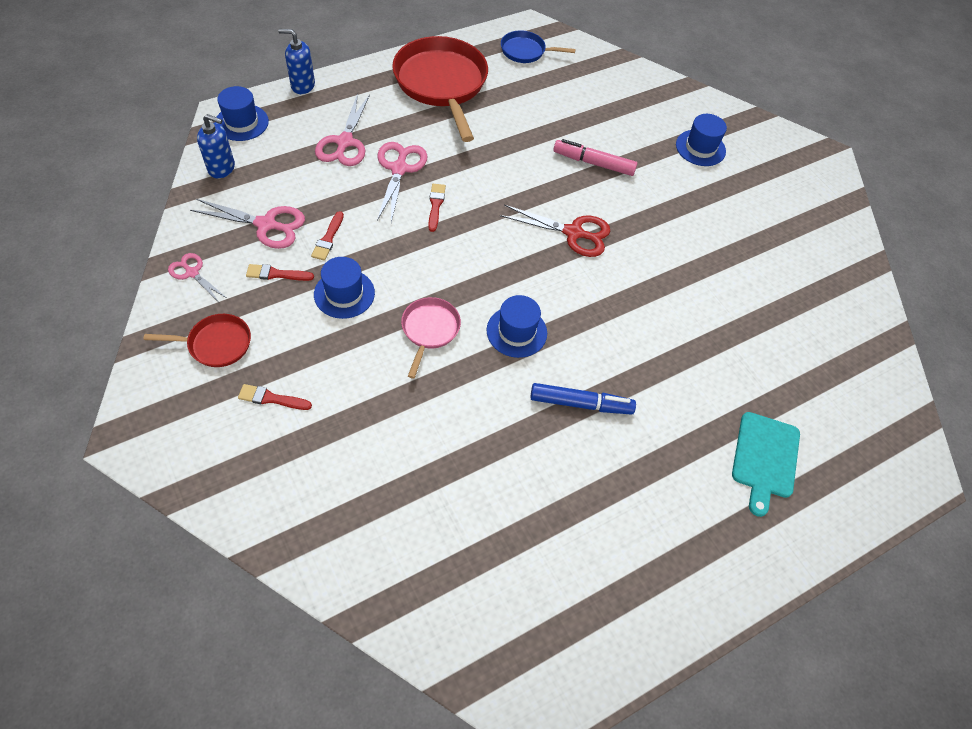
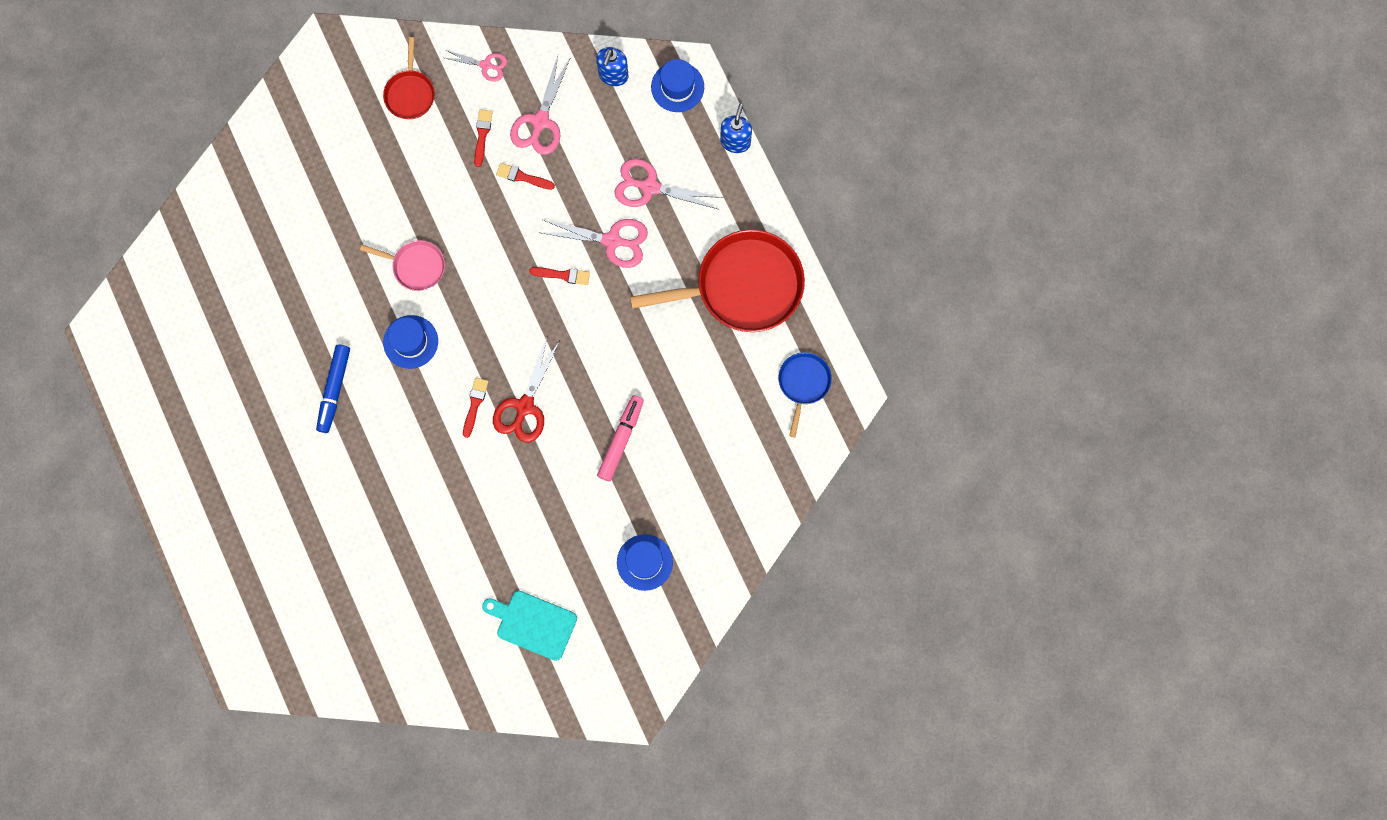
camera: 100 degrees right, 20 degrees up
(192, 273) = (486, 65): pink scissors -> pink scissors turned 60 degrees clockwise
(271, 398) = (355, 141): red brush -> red brush (475, 404)
(344, 294) = (458, 193): blue hat -> none
(765, 458) = (272, 540): turquoise cutting board -> turquoise cutting board (533, 624)

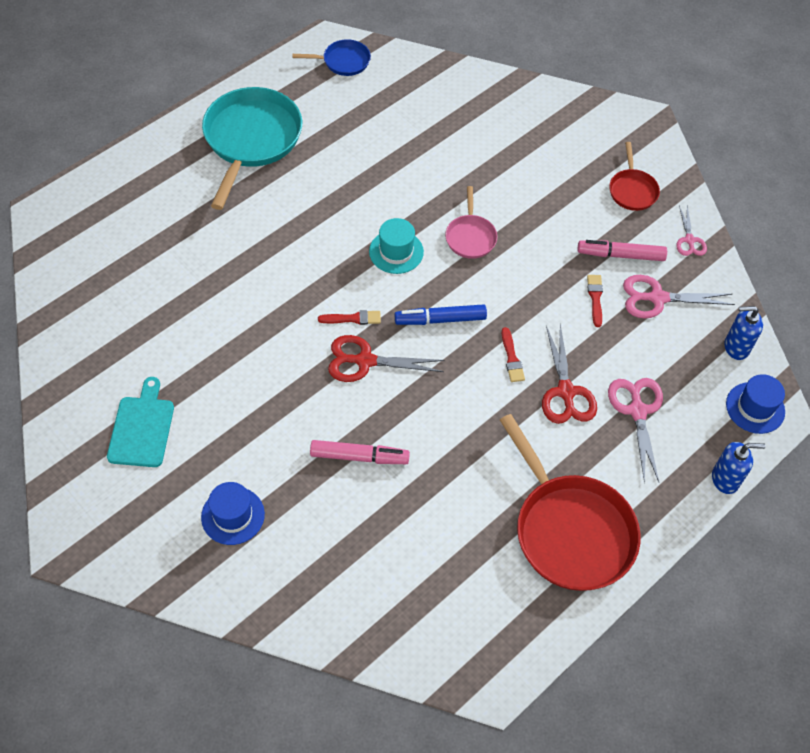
camera: 70 degrees right, 20 degrees down
(219, 445) = (251, 140): none -> turquoise pan
(334, 390) = (329, 206): blue marker -> blue marker (440, 319)
(410, 93) = (632, 190): red pan -> red pan turned 75 degrees counterclockwise
(410, 342) = (396, 252): blue hat -> turquoise hat
(482, 135) = (620, 255): red brush -> pink marker
(612, 241) = (565, 392): pink scissors -> red scissors
(803, 383) = (485, 626): blue pan -> blue pan (343, 61)

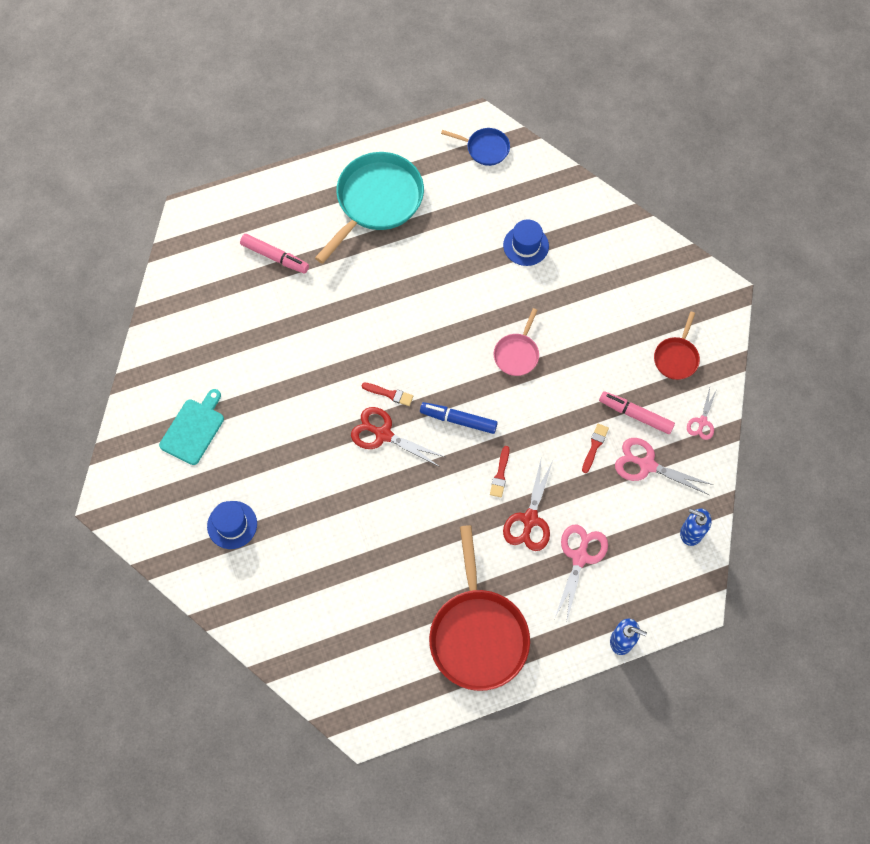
camera: 25 degrees right, 10 degrees up
(359, 457) = (344, 513): pink marker -> pink marker (275, 257)
(396, 252) = (450, 346): turquoise hat -> none
(755, 408) = (678, 591): blue hat -> blue hat (526, 245)

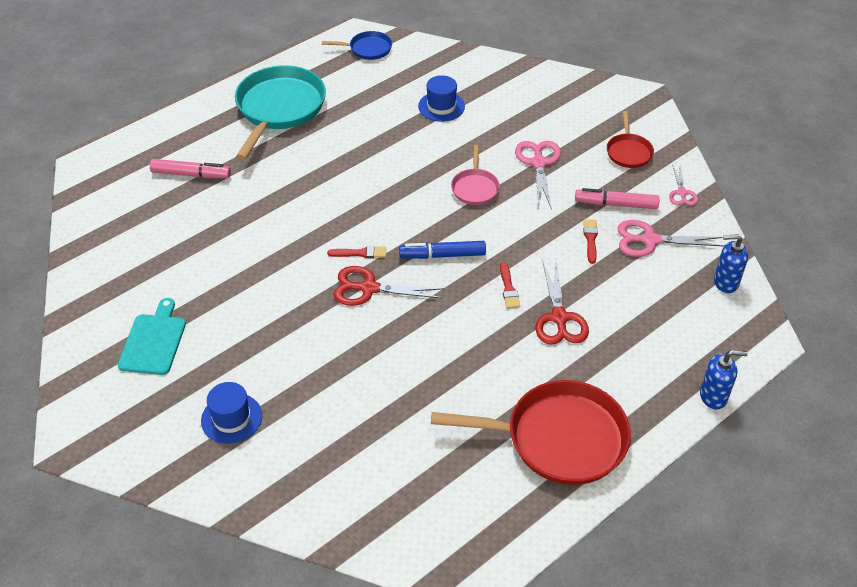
camera: 20 degrees left, 20 degrees down
(478, 634) = (558, 438): red pan -> red pan turned 60 degrees counterclockwise
(580, 557) = (628, 335): pink scissors -> pink scissors (539, 163)

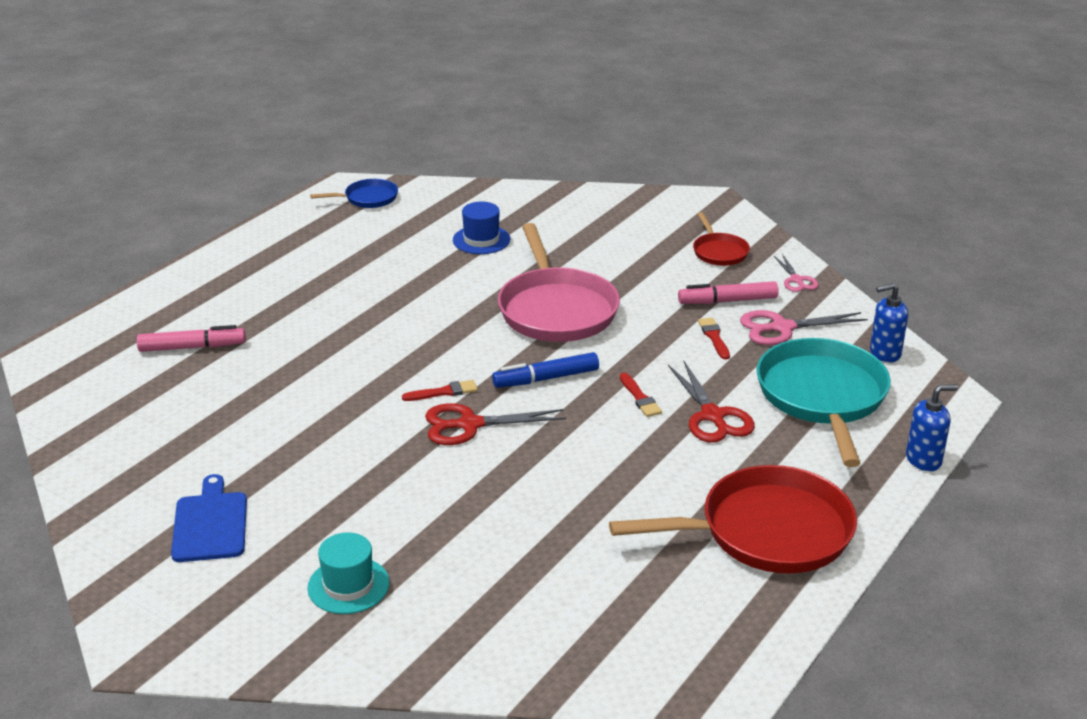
camera: 15 degrees left, 15 degrees down
(153, 341) = (210, 524): turquoise cutting board -> blue cutting board
(231, 418) = (348, 585): blue hat -> turquoise hat
(279, 109) = (281, 268): turquoise pan -> turquoise pan (822, 397)
(475, 188) = (556, 309): pink pan -> pink pan, size x2.01
(539, 163) = (621, 276): pink scissors -> none

